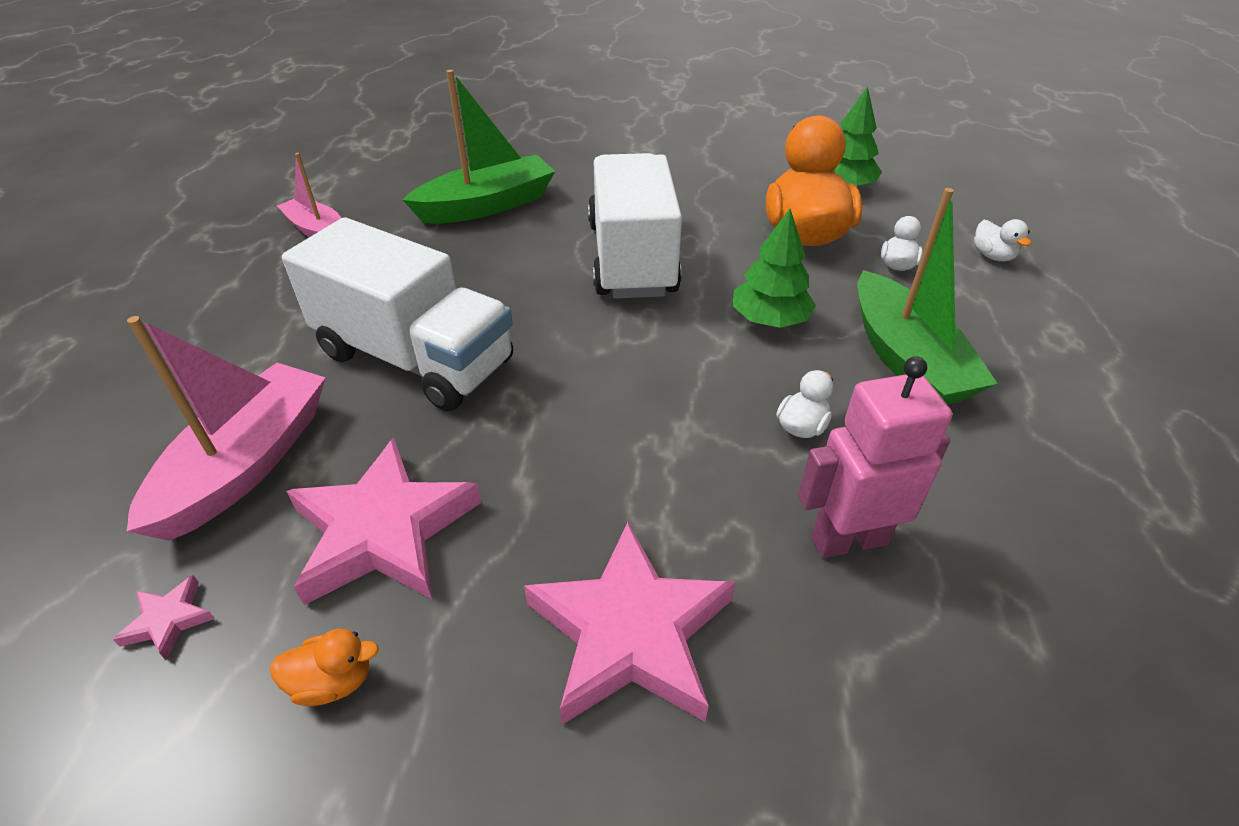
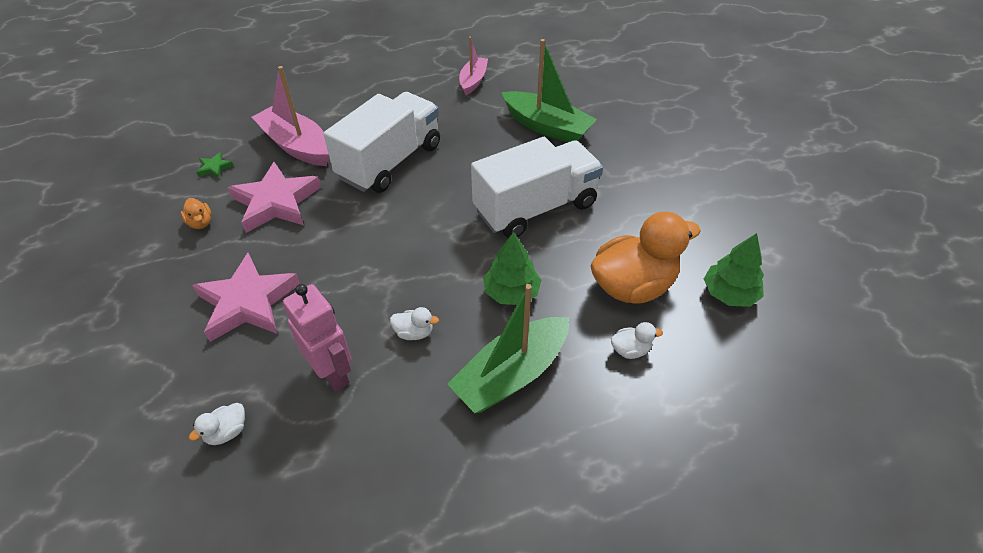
camera: 65 degrees right, 5 degrees up
(169, 620) = (214, 168): pink star -> green star
(247, 464) = (297, 146): pink boat -> pink boat turned 135 degrees counterclockwise
(415, 358) = (390, 162): white truck -> white truck turned 150 degrees counterclockwise
(992, 256) = (693, 413): white duck -> white duck (227, 432)

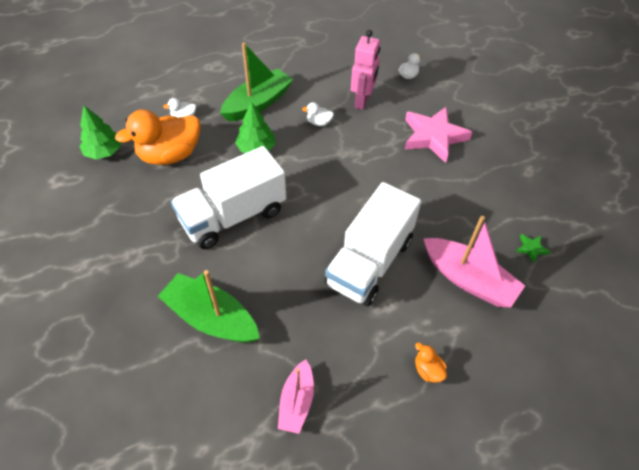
camera: 175 degrees right, 5 degrees up
(200, 223) = (505, 193): orange duck -> orange duck (428, 370)
(276, 202) = (455, 214): pink star -> none
(333, 373) = (362, 101): pink robot -> pink robot turned 120 degrees counterclockwise

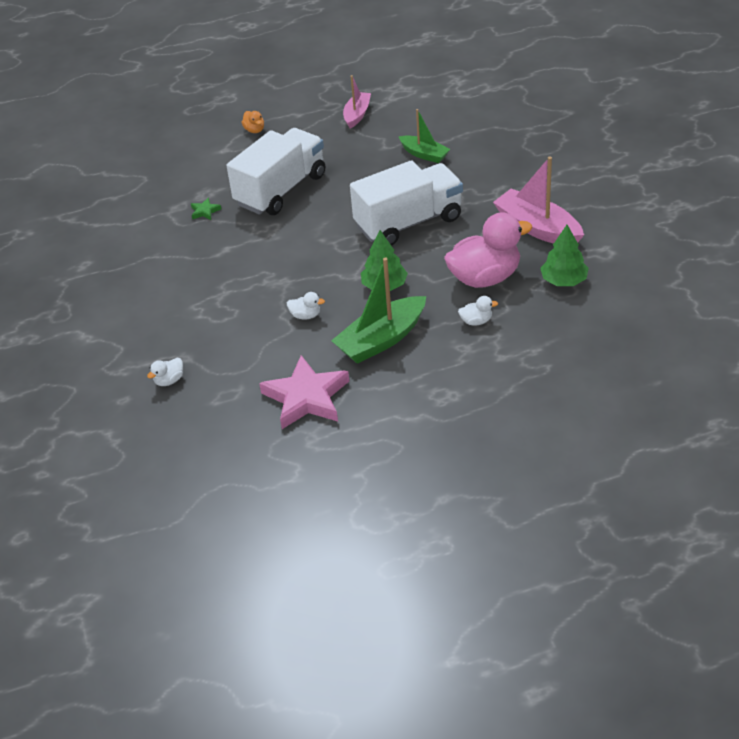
camera: 170 degrees left, 10 degrees down
(170, 155) = (485, 278): orange duck -> pink duck
(211, 318) = (424, 154): green boat -> green boat, size x0.61
(362, 101) = (244, 343): pink robot -> none
(433, 137) = (171, 299): pink star -> pink star (306, 397)
(468, 279) = (196, 179): pink boat -> pink boat (537, 228)
(531, 248) = (126, 201): green star -> green star (205, 211)

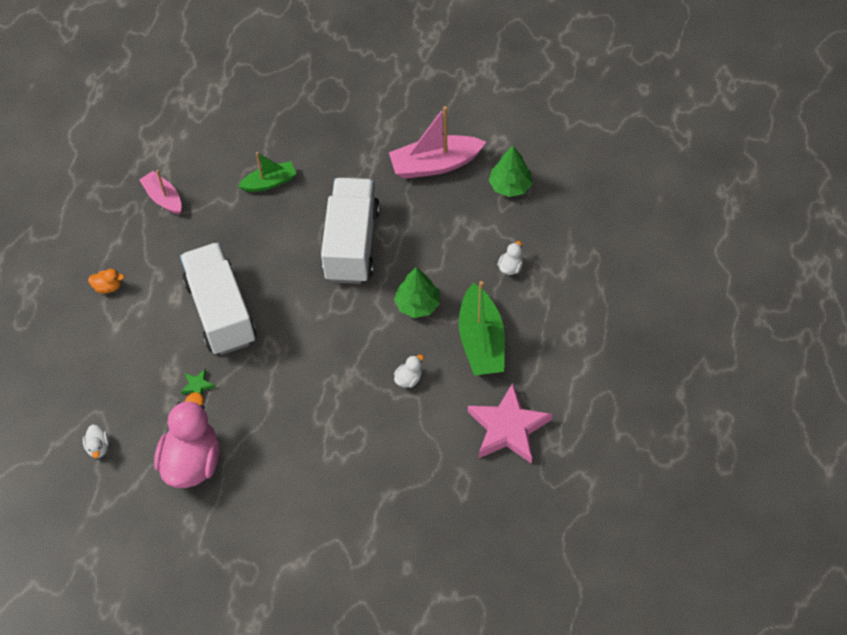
camera: 60 degrees left, 15 degrees up
(169, 380) = (410, 520): white duck -> white duck (98, 447)
(485, 278) = (465, 232): pink duck -> pink duck (192, 461)

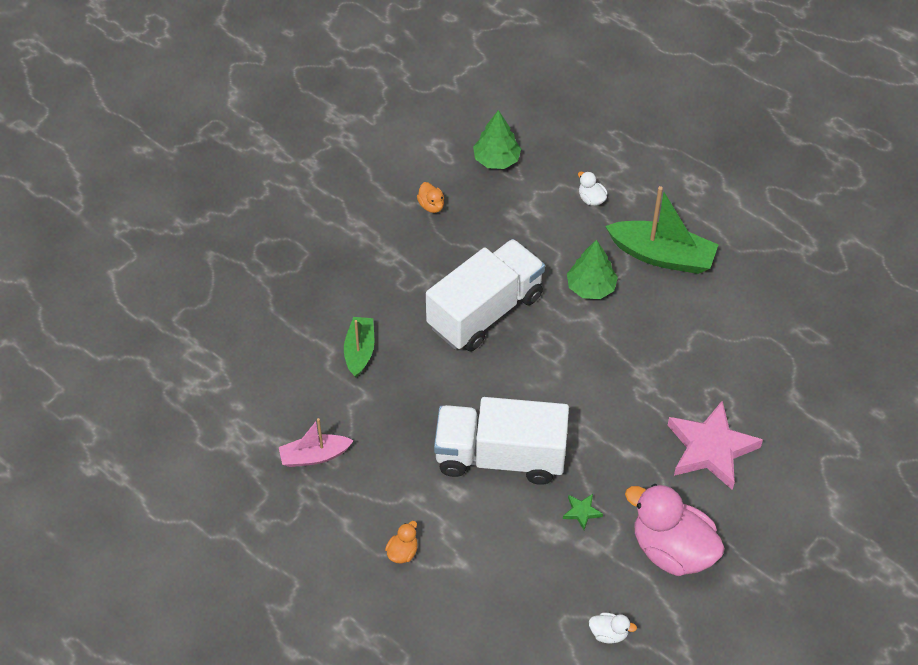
camera: 65 degrees left, 5 degrees down
(351, 244) = (485, 311): white truck -> white truck turned 105 degrees clockwise
(408, 379) = (673, 329): white duck -> none
(435, 164) = (431, 205): pink boat -> orange duck
(508, 428) = (768, 275): pink star -> pink star (710, 449)

